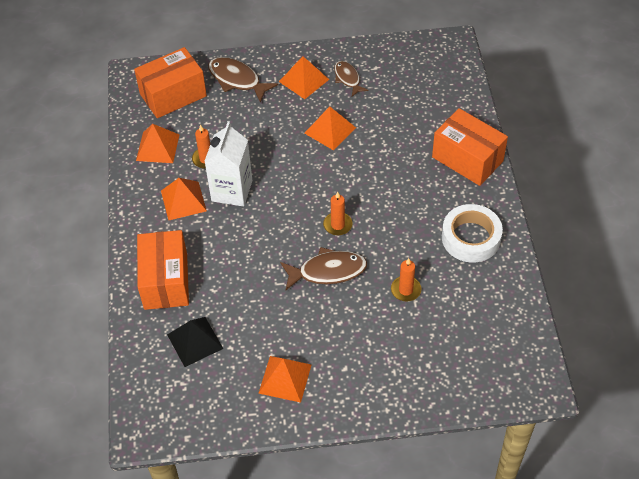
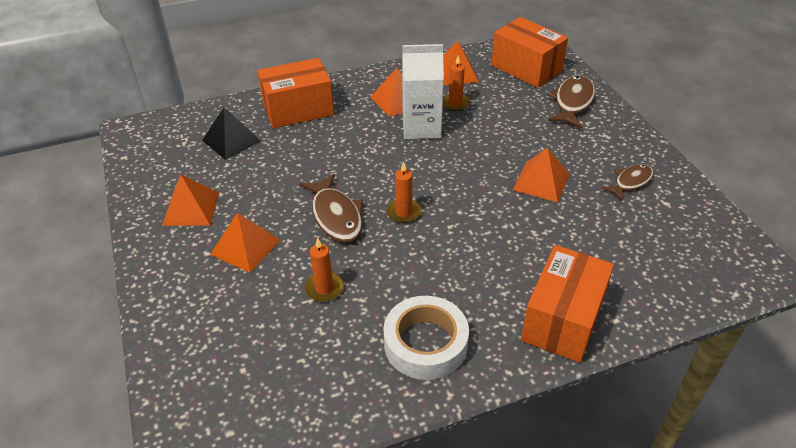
camera: 75 degrees right, 10 degrees down
(303, 80) = (604, 148): orange pyramid -> orange pyramid (245, 247)

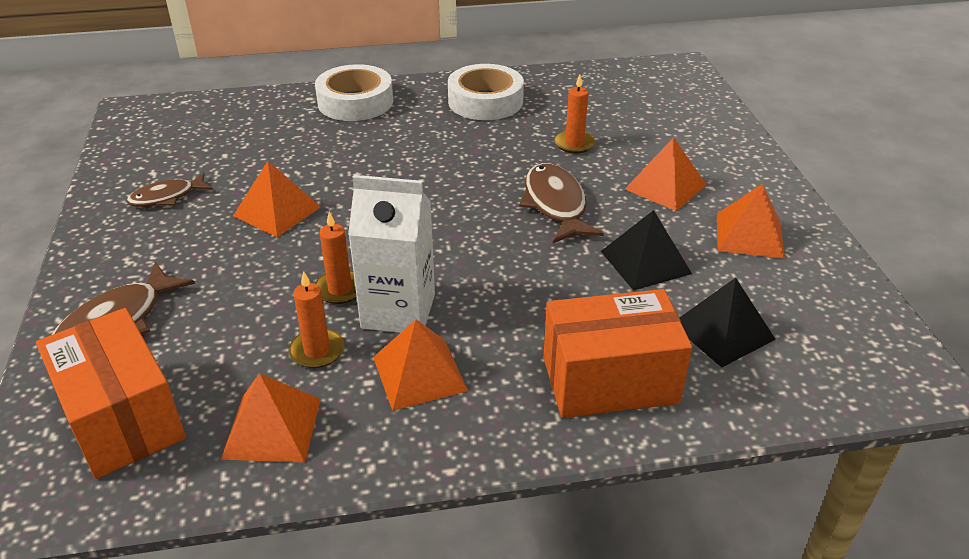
camera: 170 degrees left, 5 degrees down
(271, 177) = (645, 262): none -> black pyramid
(403, 212) = (470, 198): orange candle -> orange candle (340, 289)
(562, 320) = (355, 102): orange box -> white tape

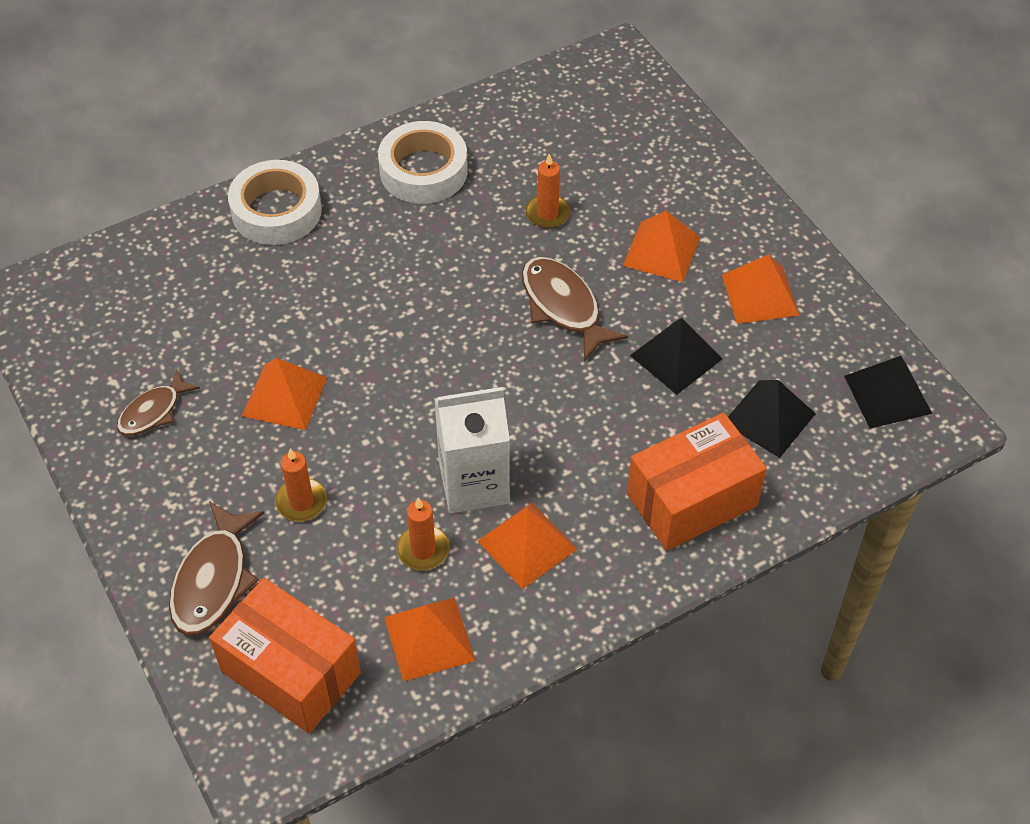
camera: 20 degrees left, 15 degrees up
(340, 289) = (405, 475): orange candle -> orange candle (301, 502)
(862, 342) = (887, 394): none -> black pyramid

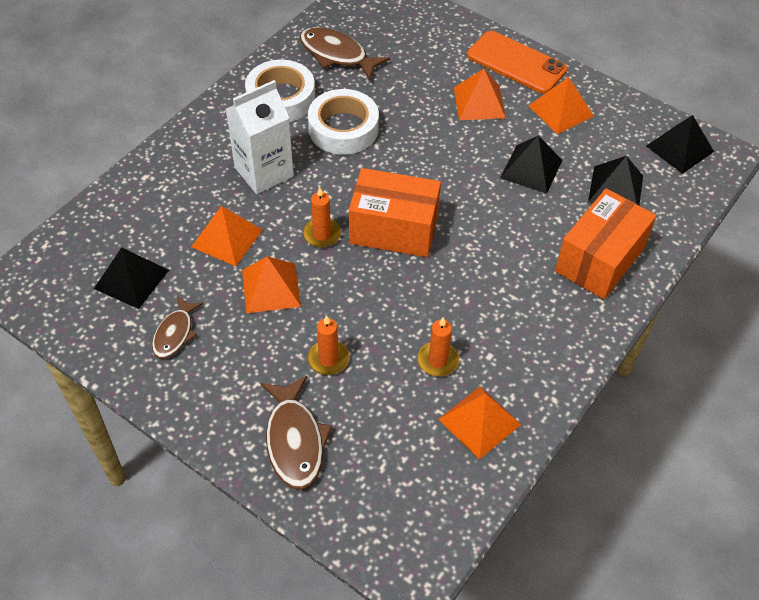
camera: 25 degrees left, 0 degrees up
(141, 333) = (131, 279): none -> black pyramid
(276, 211) = (187, 158): white tape -> white tape (343, 129)
(291, 672) = (393, 485): orange box -> orange box (393, 229)
(474, 483) = (446, 301): white carton -> white carton (264, 172)
(527, 545) = (508, 330): orange pyramid -> orange pyramid (227, 238)
(547, 213) = (386, 101): orange candle -> orange candle (322, 234)
(563, 306) = (435, 160): brown fish -> brown fish (337, 55)
(740, 214) = (516, 63): none -> orange phone

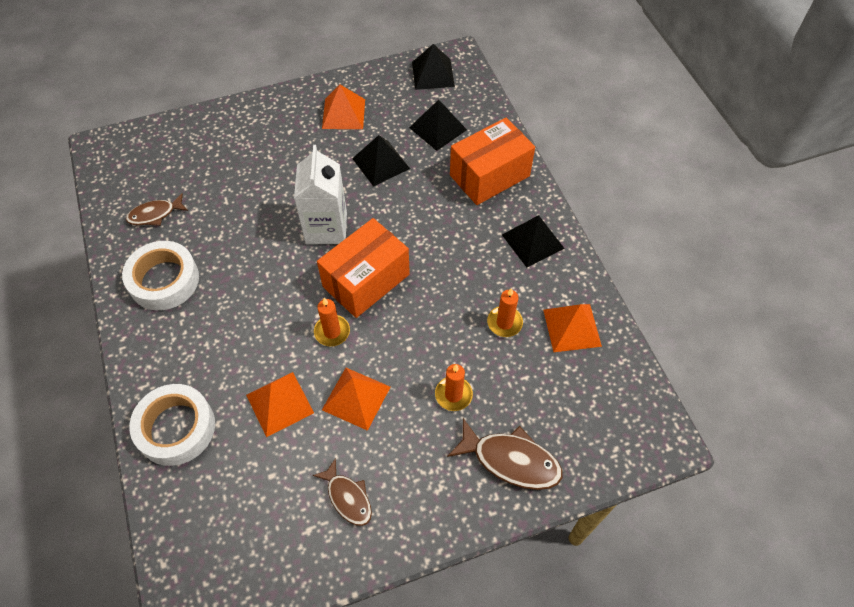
camera: 55 degrees left, 5 degrees up
(131, 279) = (263, 504): black pyramid -> black pyramid (533, 241)
(264, 172) = (233, 337): white carton -> white carton (326, 228)
(337, 55) = (155, 214): brown fish -> brown fish, size x0.64
(343, 129) = (238, 255): white tape -> white tape (176, 428)
(479, 102) = (292, 154): orange pyramid -> none
(516, 63) = (275, 110): orange phone -> none
(599, 260) = (489, 175): orange box -> orange box turned 75 degrees clockwise

